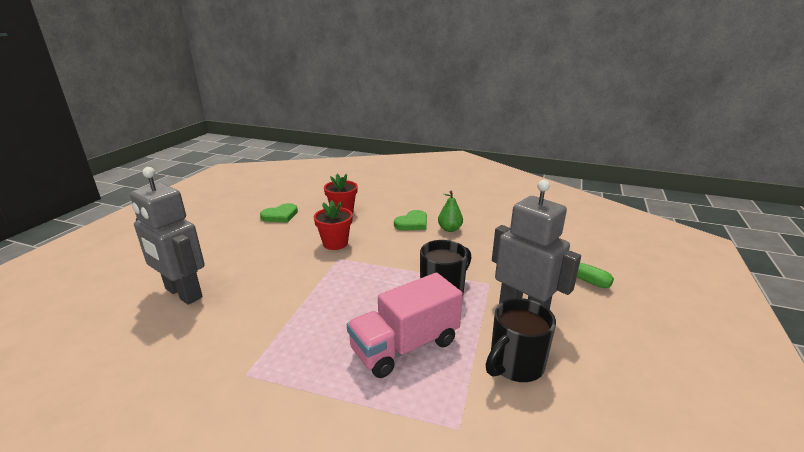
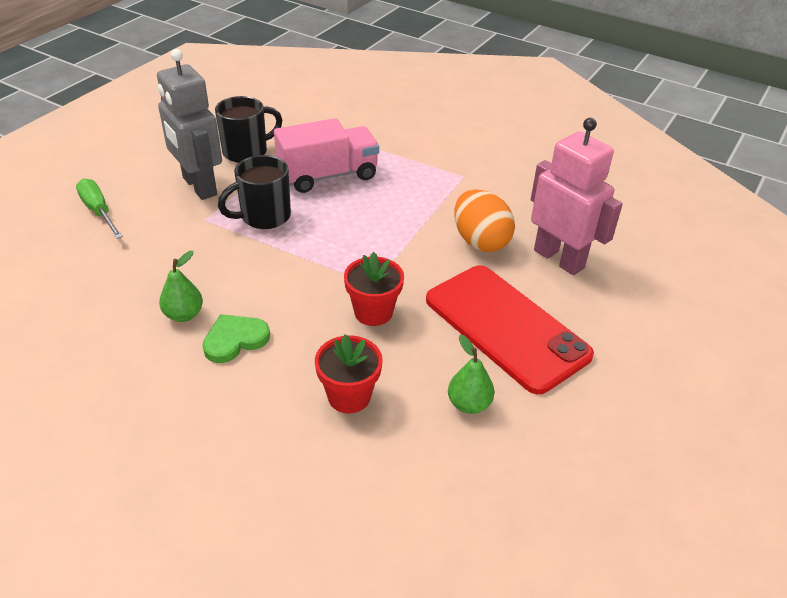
camera: 170 degrees left, 15 degrees up
(183, 293) = (559, 259): grey robot -> pink robot
(248, 246) = (505, 327): none -> red phone
(248, 298) = (480, 241): none -> orange egg
(280, 215) = (469, 404): green heart -> green pear

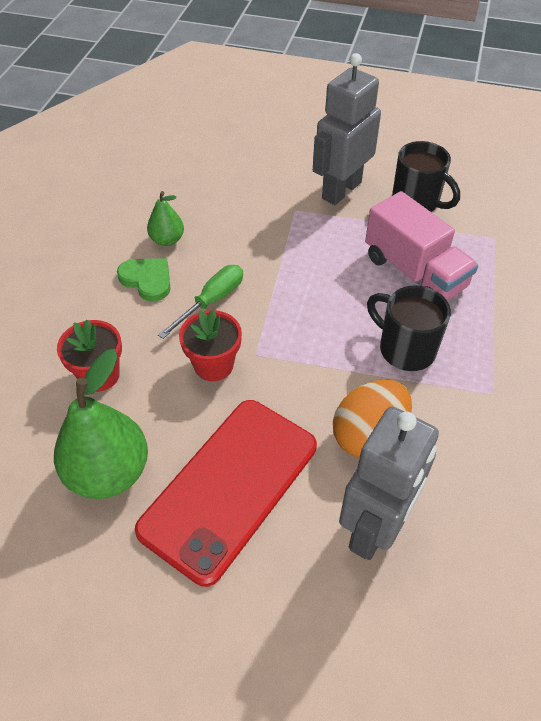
camera: 75 degrees right, 10 degrees up
(99, 211) = (274, 147): green screwdriver -> green screwdriver (212, 301)
(264, 217) = (319, 246): black mug -> black mug (405, 349)
(469, 404) = (109, 472): green pear -> green pear, size x1.88
(559, 259) = (375, 527): pink robot -> grey robot

